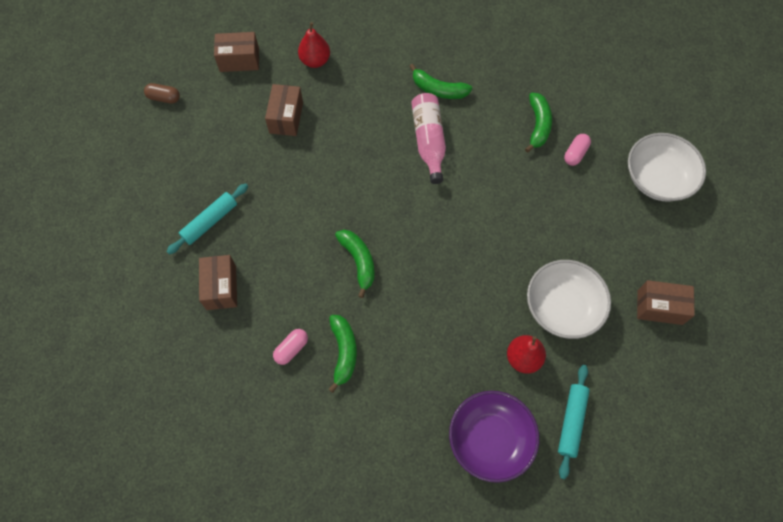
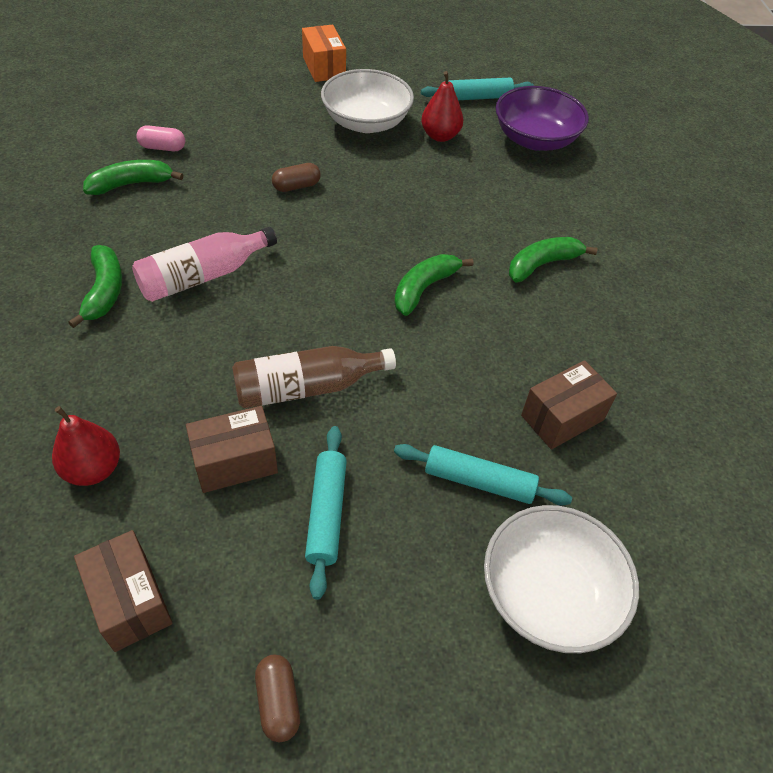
camera: 120 degrees left, 15 degrees down
(234, 146) = (327, 513): none -> turquoise rolling pin
(291, 349) = (577, 311): pink capsule -> none
(315, 165) = (307, 387): none -> brown bottle
(497, 224) = (296, 186): none -> brown capsule
(657, 178) = (169, 88): white bowl -> white bowl (549, 594)
(659, 307) = (324, 67): brown box -> orange box

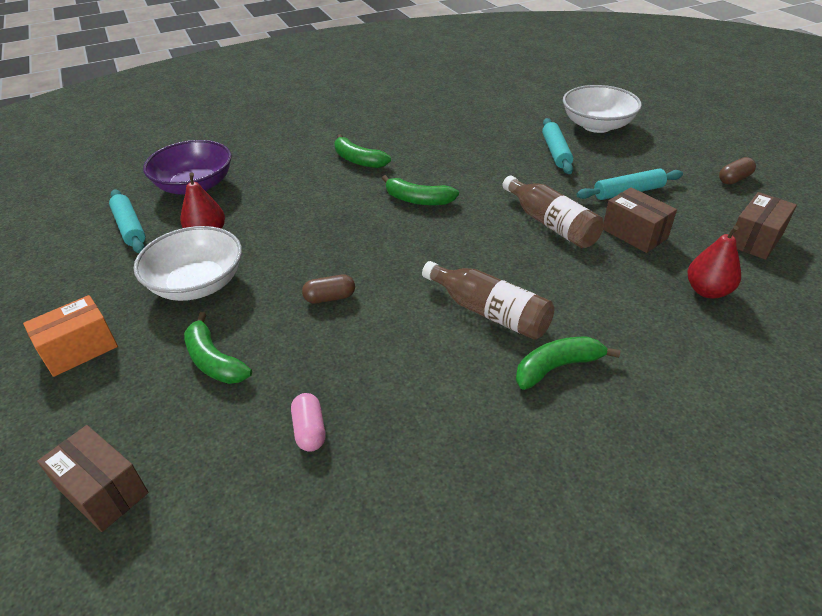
camera: 105 degrees left, 10 degrees down
(131, 184) = (393, 426): green banana -> green banana (214, 361)
(203, 276) = (489, 312): pink bottle -> brown bottle
(296, 186) = (330, 297): brown capsule -> brown capsule turned 60 degrees counterclockwise
(562, 418) = (487, 136): brown box -> brown box (103, 491)

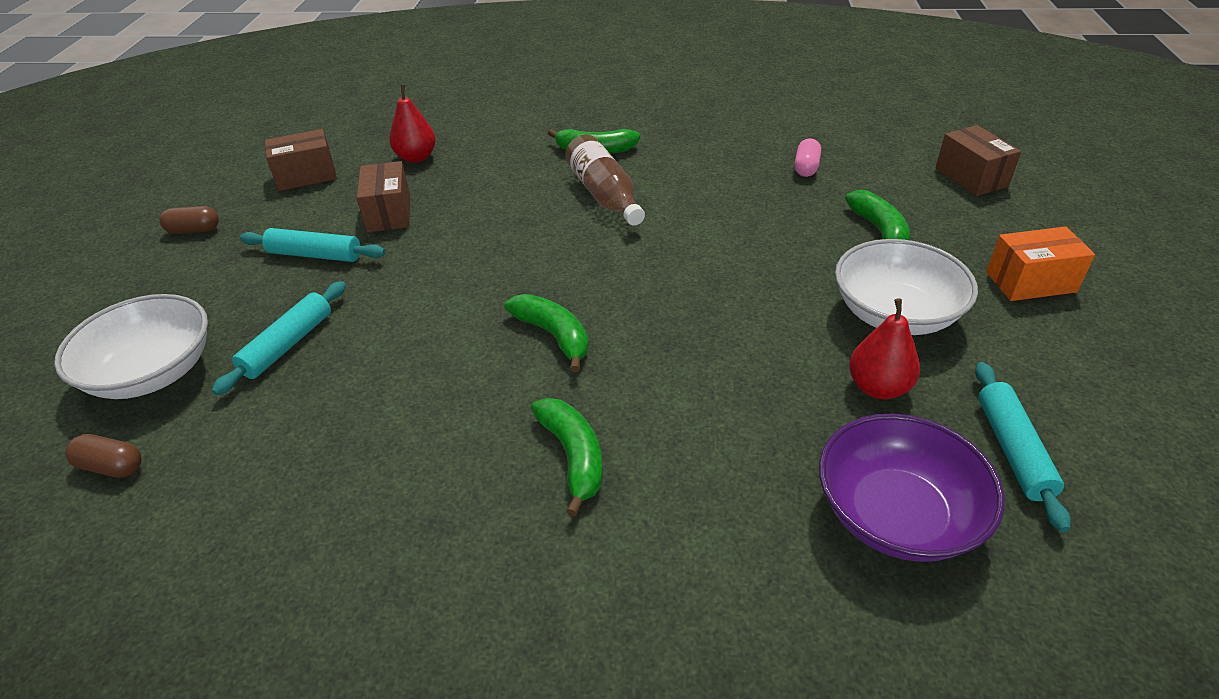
camera: 150 degrees left, 0 degrees up
(330, 297) = (744, 251): brown capsule -> brown capsule (111, 467)
(551, 224) = (447, 249): brown bottle -> none

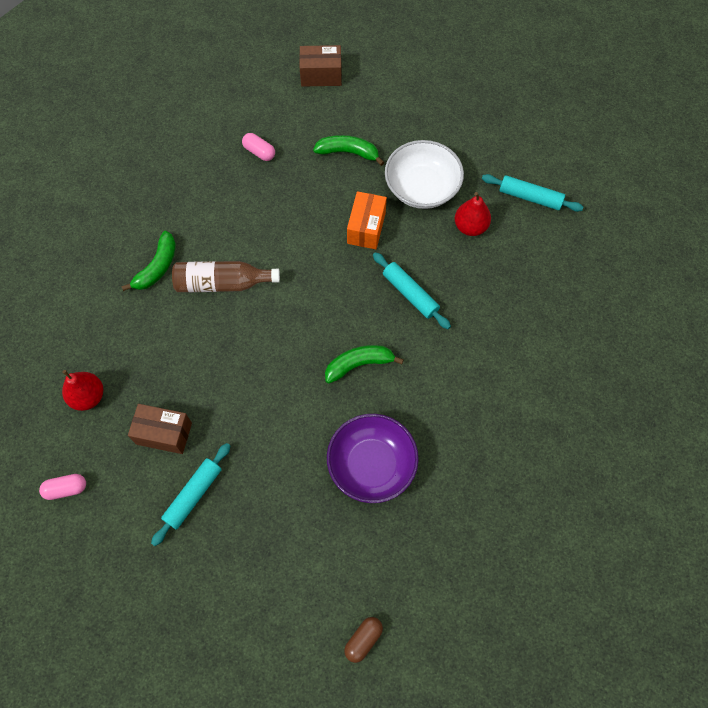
camera: 70 degrees left, 25 degrees up
(153, 373) = (282, 616): white bowl -> none
(194, 230) = (105, 587): brown capsule -> none
(287, 345) = (293, 525): turquoise rolling pin -> turquoise rolling pin (410, 294)
(306, 176) = (66, 489): brown box -> pink capsule
(573, 457) = (458, 385): green banana -> none
(896, 514) = (546, 263): purple bowl -> purple bowl (371, 465)
(1030, 282) = (427, 113): orange box -> orange box (366, 228)

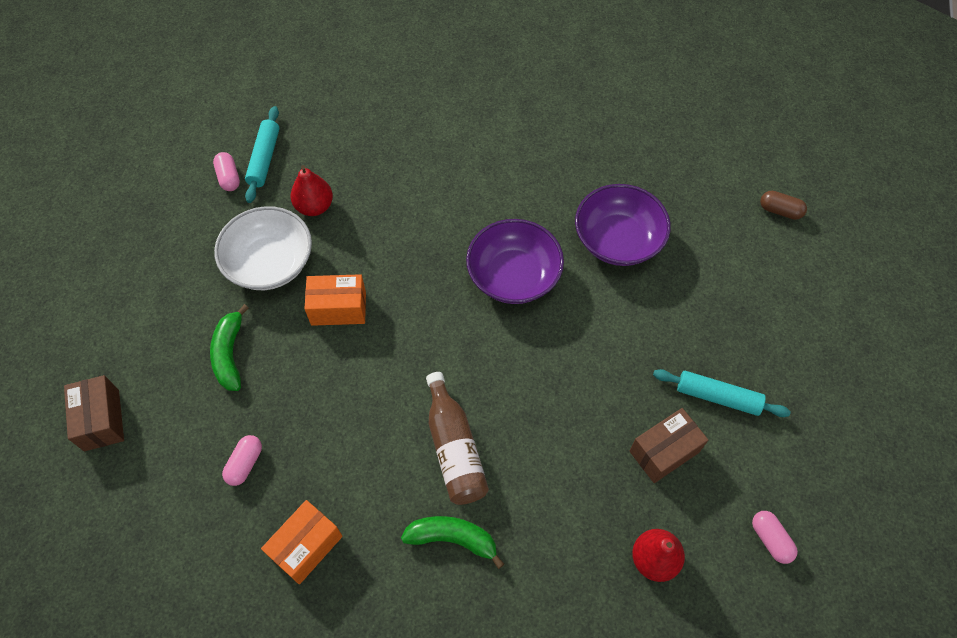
camera: 105 degrees left, 5 degrees down
(164, 433) = (664, 452): brown box -> brown box turned 60 degrees clockwise
(188, 179) = (306, 546): none -> orange box
(359, 364) = (513, 276): green banana -> purple bowl
(410, 294) = (415, 246): turquoise rolling pin -> none
(515, 170) = (229, 177): none -> pink capsule

